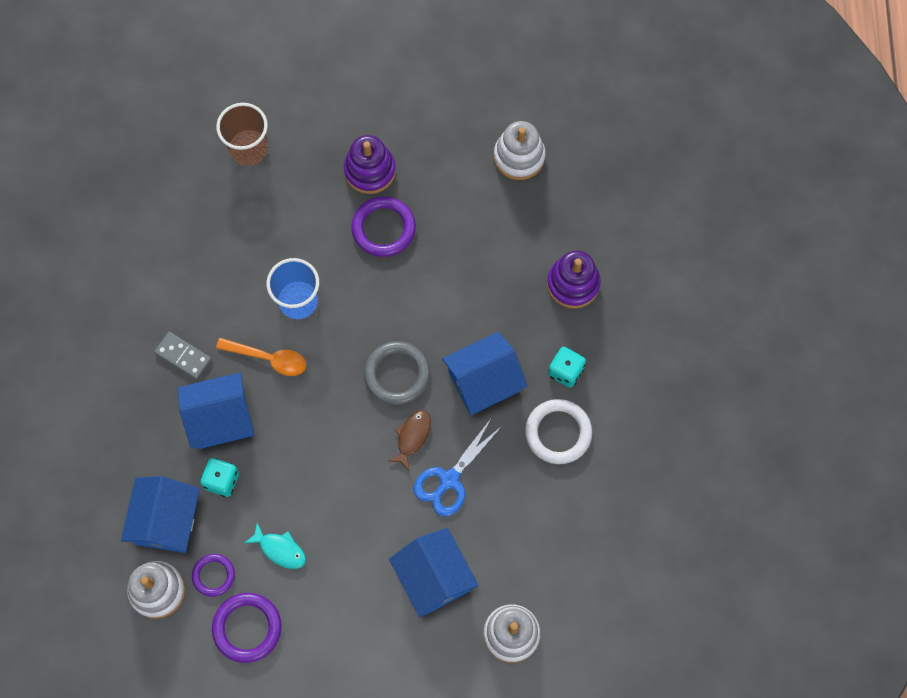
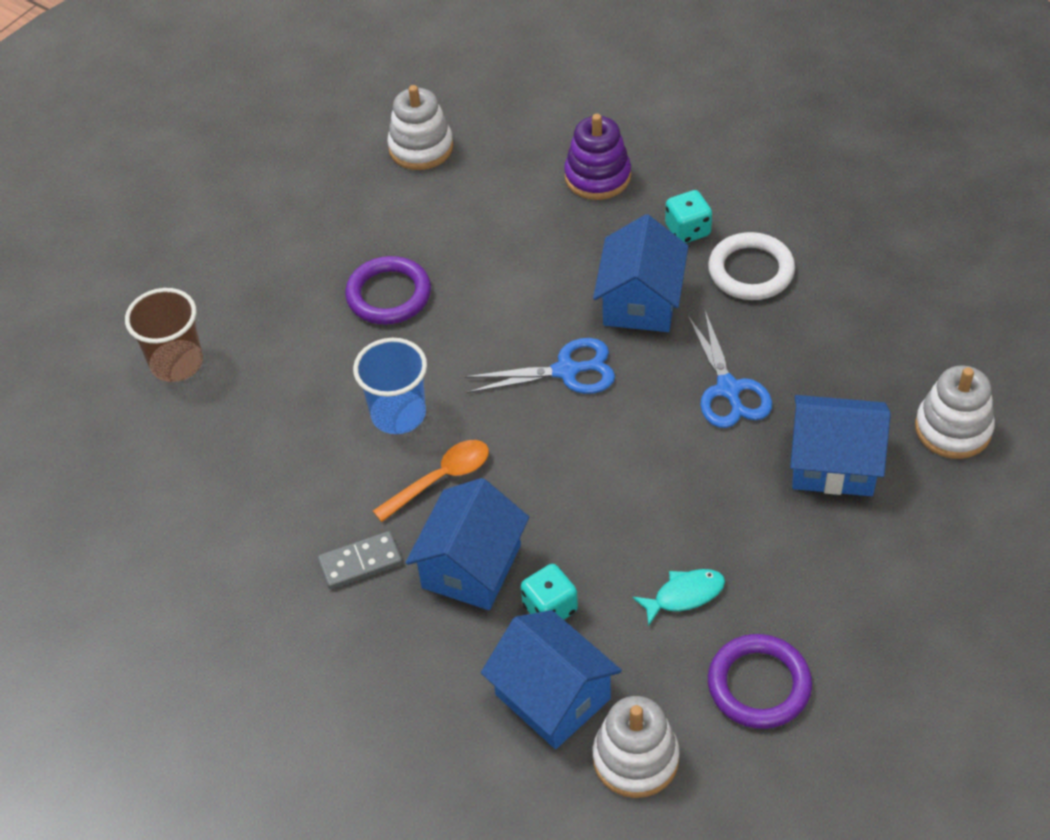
camera: 50 degrees left, 20 degrees down
(213, 575) = (663, 684): purple ring -> none
(370, 170) = (312, 272): purple stacking toy -> none
(397, 374) = (566, 371): grey ring -> blue scissors
(412, 437) = (651, 396): brown fish -> none

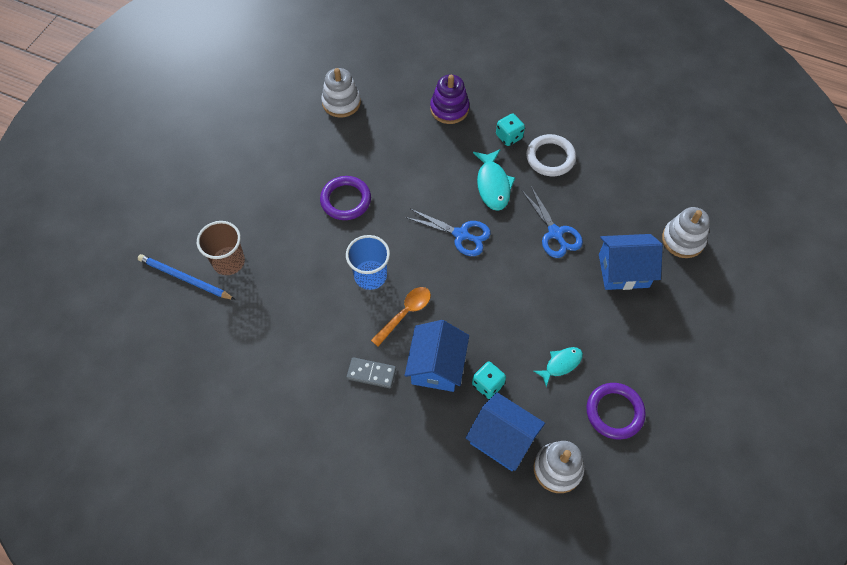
camera: 15 degrees left, 10 degrees up
(101, 378) = (185, 278): none -> blue pencil
(360, 562) = (371, 373): grey domino -> grey domino turned 45 degrees clockwise
(566, 371) = (461, 235): blue scissors -> blue scissors turned 45 degrees clockwise
(640, 301) = (493, 185): blue house -> turquoise fish

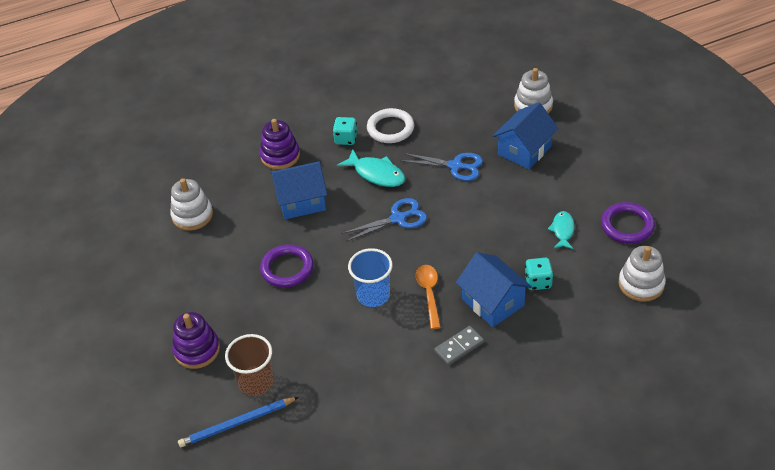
camera: 45 degrees left, 15 degrees down
(226, 203) = (197, 350): none -> purple stacking toy
(502, 439) = (589, 301): blue house -> blue house (301, 201)

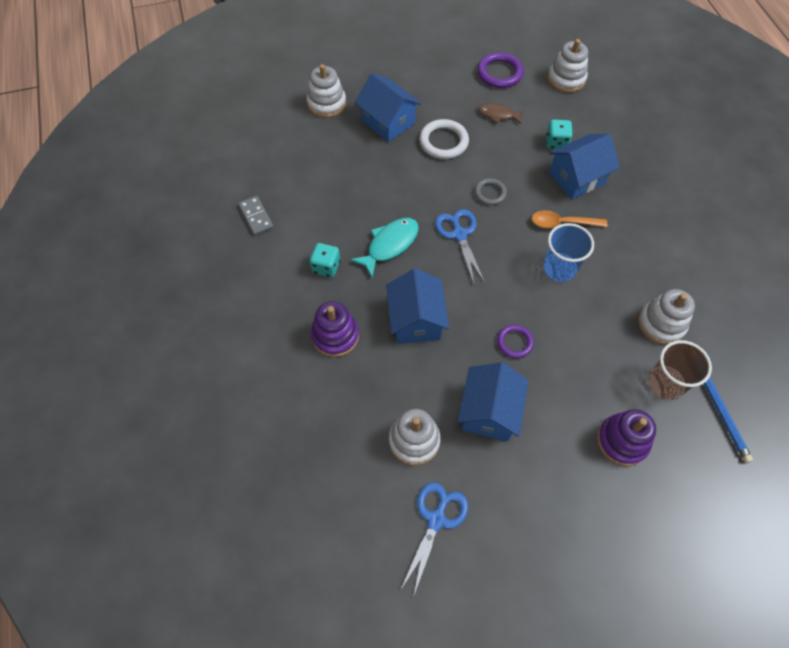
camera: 85 degrees left, 15 degrees up
(219, 258) = (489, 411): none -> blue house
(287, 268) = (514, 342): purple ring -> purple ring, size x0.63
(321, 378) = (661, 324): none -> white stacking toy
(390, 128) = (322, 223): white ring -> white ring (443, 142)
(453, 235) = (490, 193): none -> grey ring
(455, 166) = (396, 177): blue scissors -> blue scissors (436, 520)
(459, 347) = (626, 210): grey domino -> grey domino (256, 217)
(562, 230) = (498, 115): turquoise fish -> brown fish

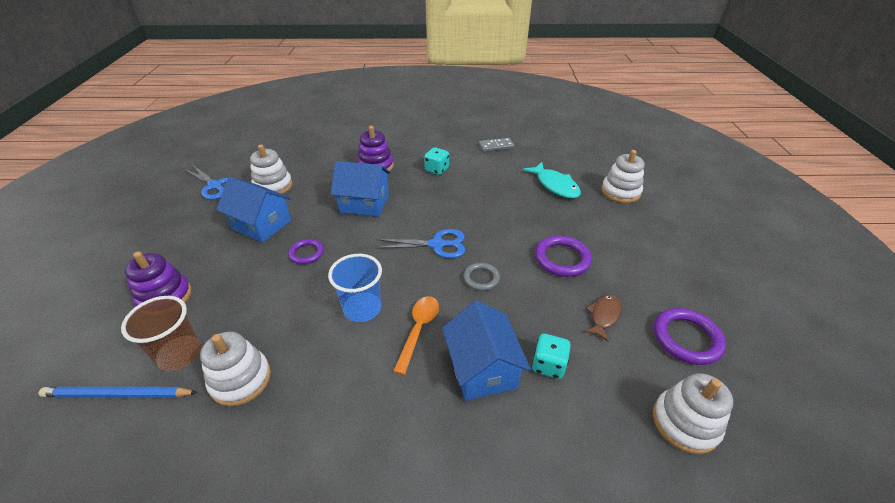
camera: 105 degrees right, 20 degrees down
(388, 121) = (595, 225): blue house -> none
(390, 245) = (443, 202): turquoise fish -> turquoise fish (555, 185)
(443, 142) = (562, 259): white ring -> purple ring

